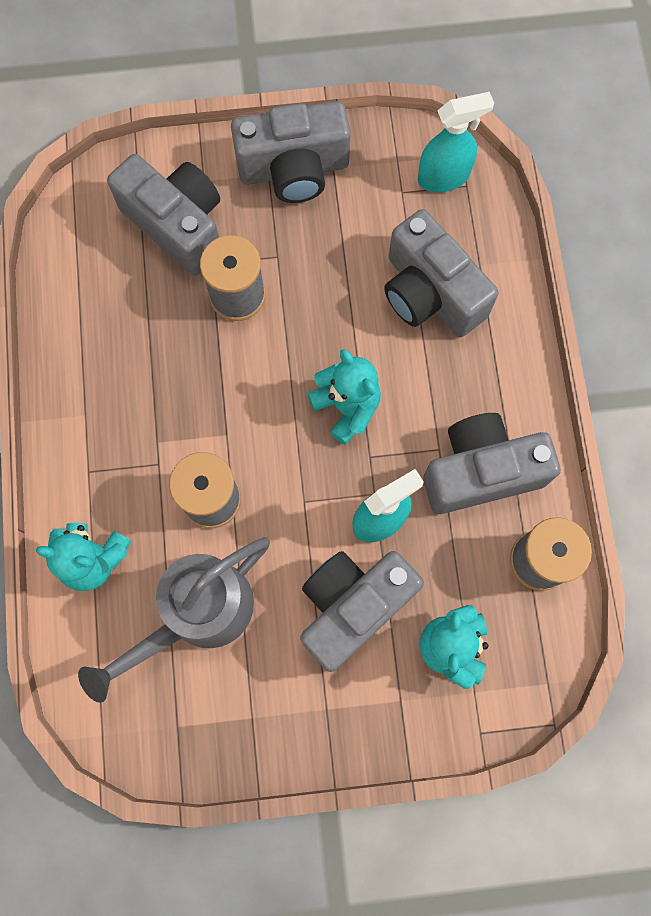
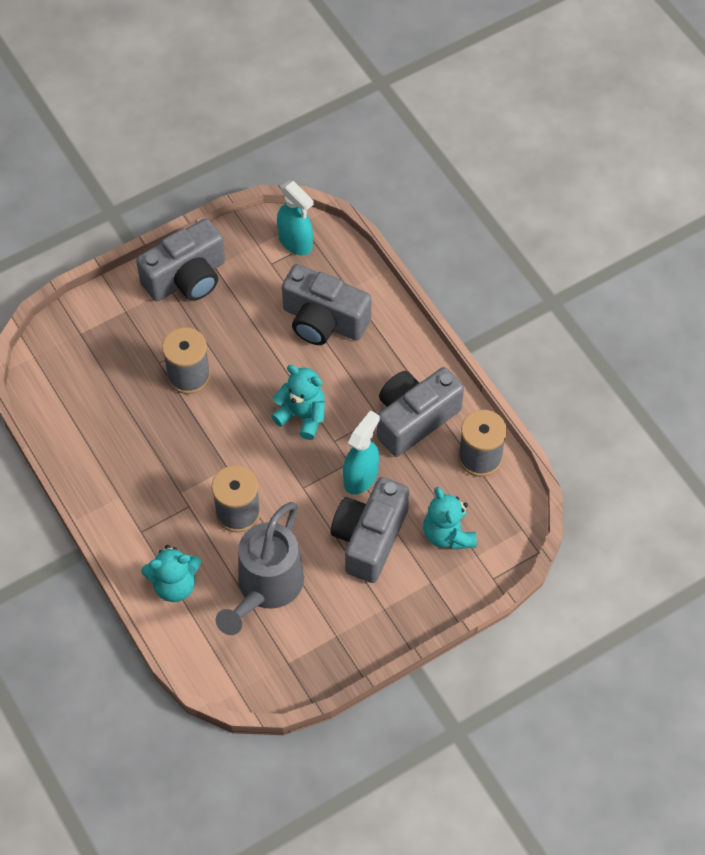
camera: 25 degrees left, 15 degrees down
(177, 225) = (121, 347): grey camera -> none
(444, 177) = (296, 242): turquoise spray bottle -> turquoise spray bottle turned 90 degrees clockwise

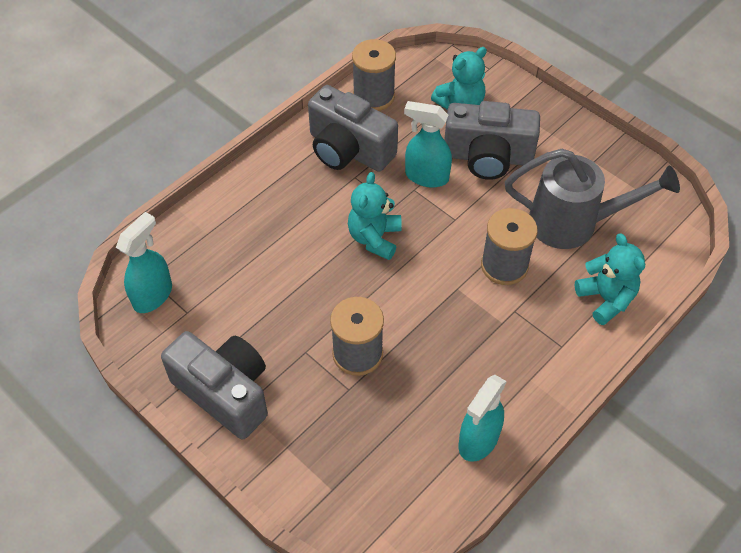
camera: 105 degrees left, 5 degrees down
(80, 441) = (478, 441): none -> turquoise spray bottle
(323, 321) = (253, 246): grey camera -> none

